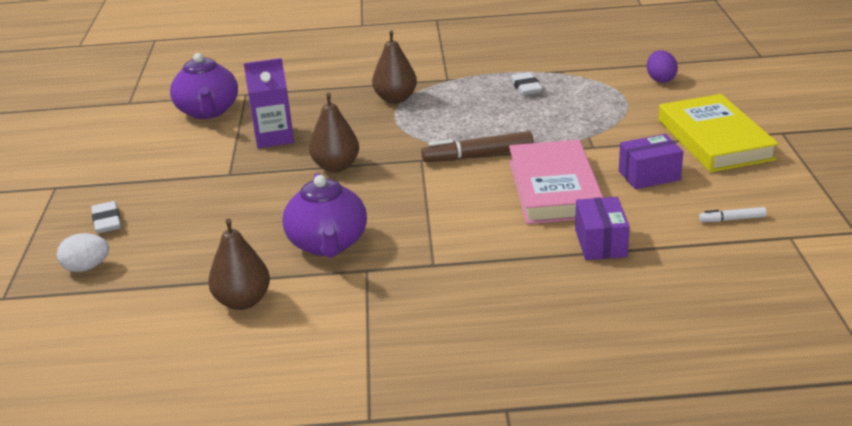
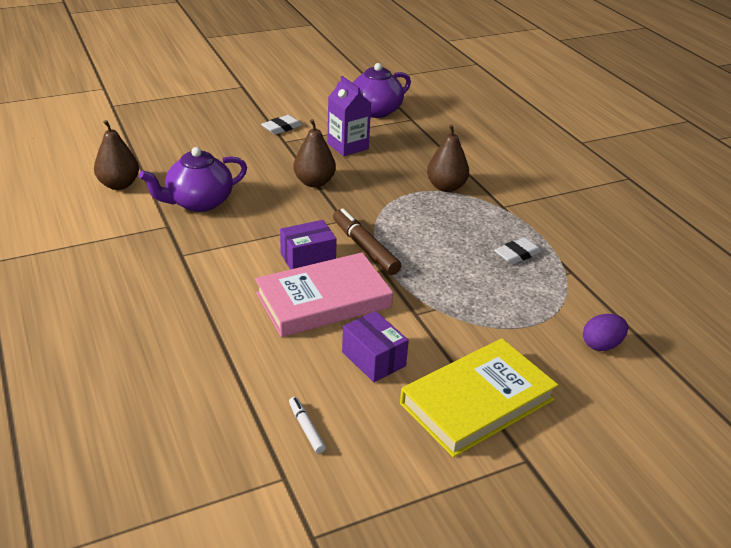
camera: 65 degrees right, 5 degrees up
(87, 267) = (149, 121): white egg -> none
(107, 221) = (205, 114): white eraser -> white eraser (281, 128)
(601, 243) = (236, 341): purple box -> purple box (308, 258)

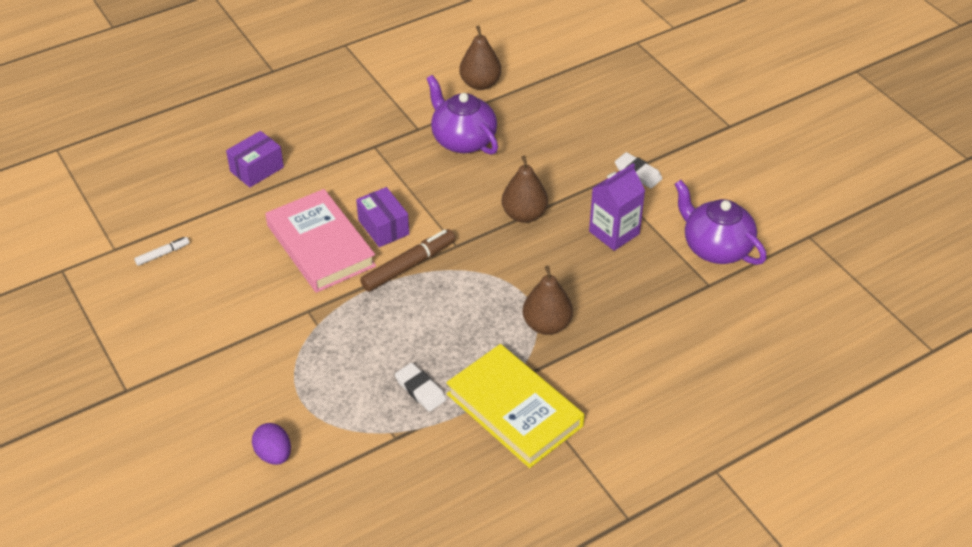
camera: 85 degrees right, 10 degrees up
(373, 359) = (243, 286): purple box -> purple box (257, 169)
(477, 402) = (193, 357): yellow book -> yellow book (514, 410)

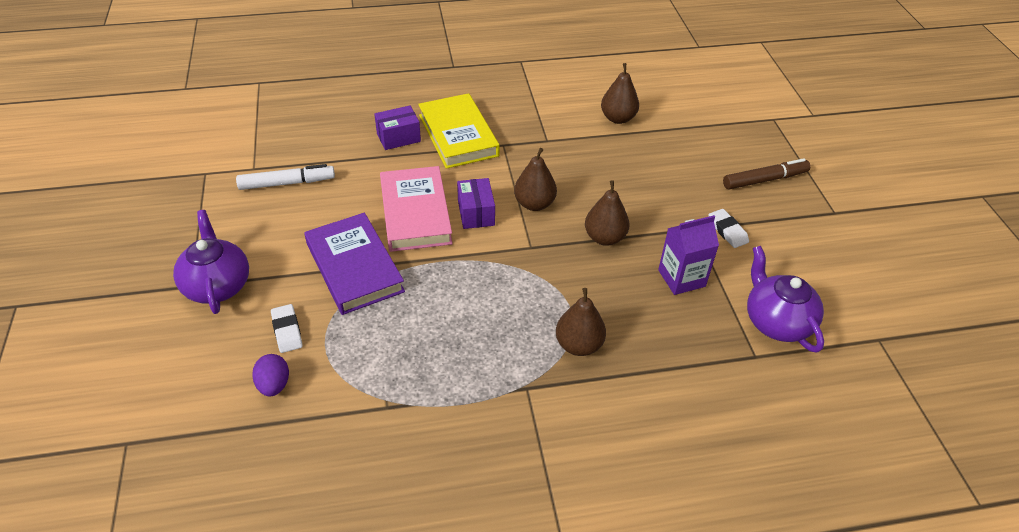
camera: 20 degrees right, 0 degrees up
(162, 254) = (287, 183): white marker -> white marker, size x1.91
(288, 319) = (354, 267): none -> purple book
(408, 266) = (480, 252): brown marker -> brown marker (764, 180)
(420, 390) = (433, 368): white eraser -> white eraser (287, 331)
(438, 200) = (534, 204): none -> brown pear
(463, 140) = (581, 159): purple teapot -> purple teapot (217, 285)
(514, 410) = (509, 418): yellow book -> yellow book (458, 135)

